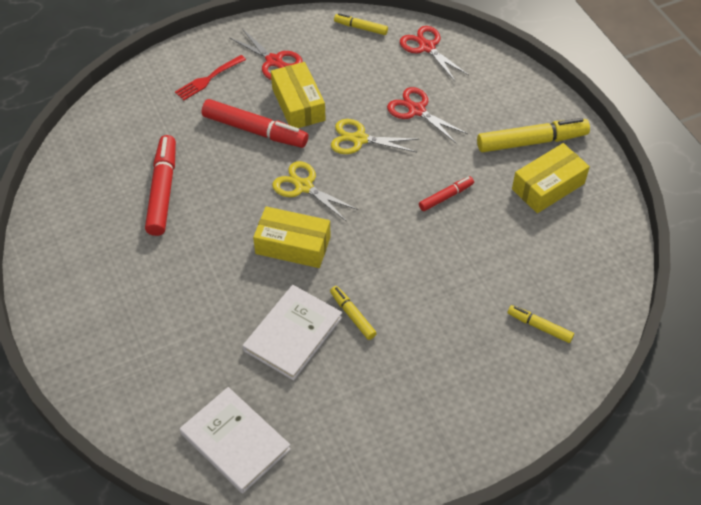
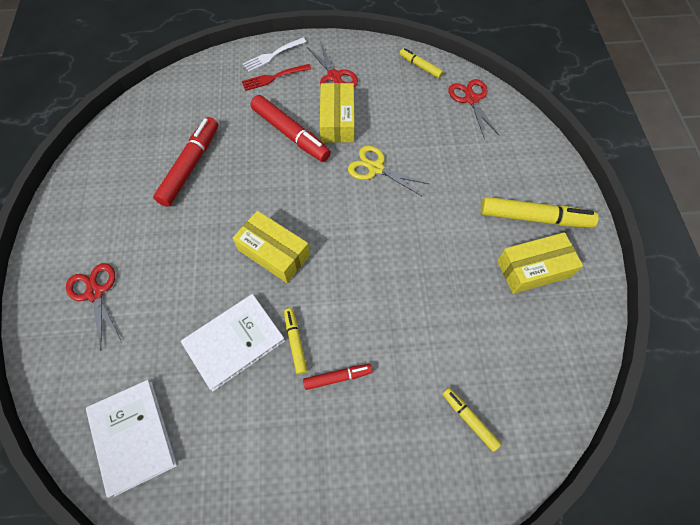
camera: 20 degrees right, 10 degrees up
(195, 56) = (272, 55): none -> white fork
(304, 186) = (308, 198): yellow scissors -> none
(416, 110) = (438, 156): red scissors -> red scissors (95, 293)
(446, 197) = (431, 248): red marker -> red marker (337, 377)

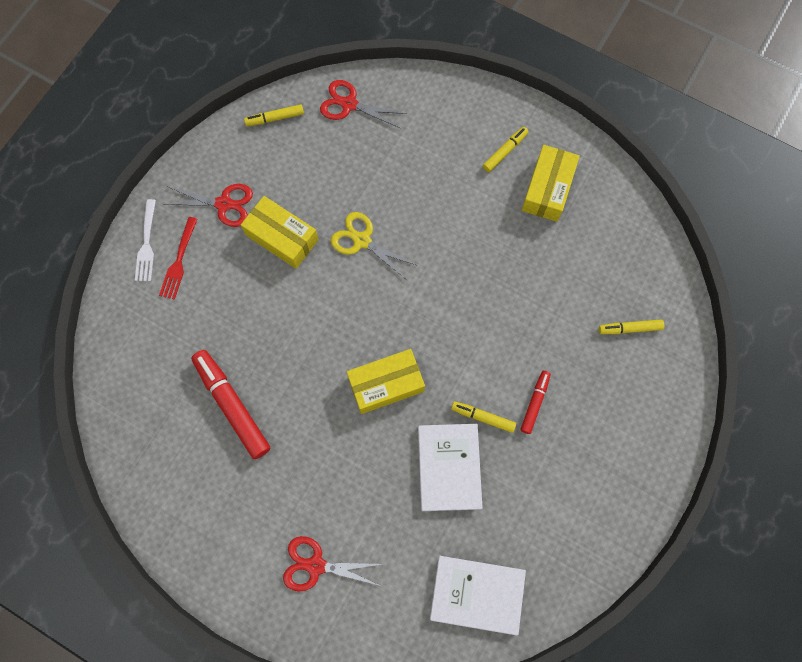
camera: 55 degrees left, 10 degrees up
(290, 134) = (264, 289): red marker -> none
(376, 168) = (362, 240): yellow scissors -> yellow scissors turned 60 degrees clockwise
(534, 217) = (505, 151): yellow marker -> yellow marker, size x0.54

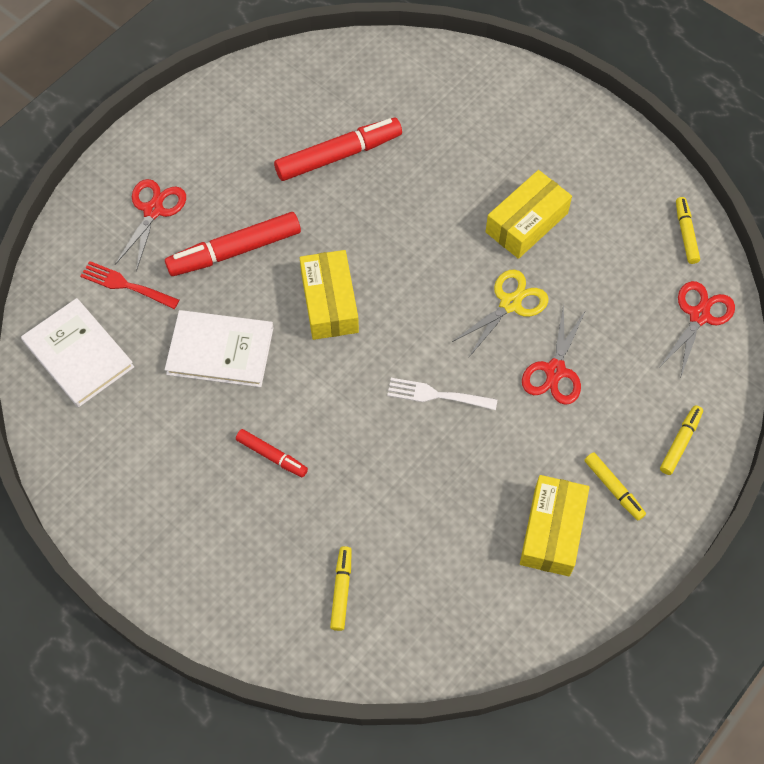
camera: 100 degrees right, 10 degrees down
(146, 244) = (537, 96): white fork -> white fork (437, 395)
(179, 261) = (512, 123): red fork -> red fork (126, 285)
(224, 204) = (576, 171): red scissors -> red scissors (555, 371)
(348, 478) = (235, 251): none -> red marker
(477, 594) = (78, 354): white book -> white book turned 60 degrees counterclockwise
(483, 417) = (268, 396): yellow marker -> yellow marker (680, 442)
(547, 189) = (552, 531): yellow box -> yellow box turned 75 degrees clockwise

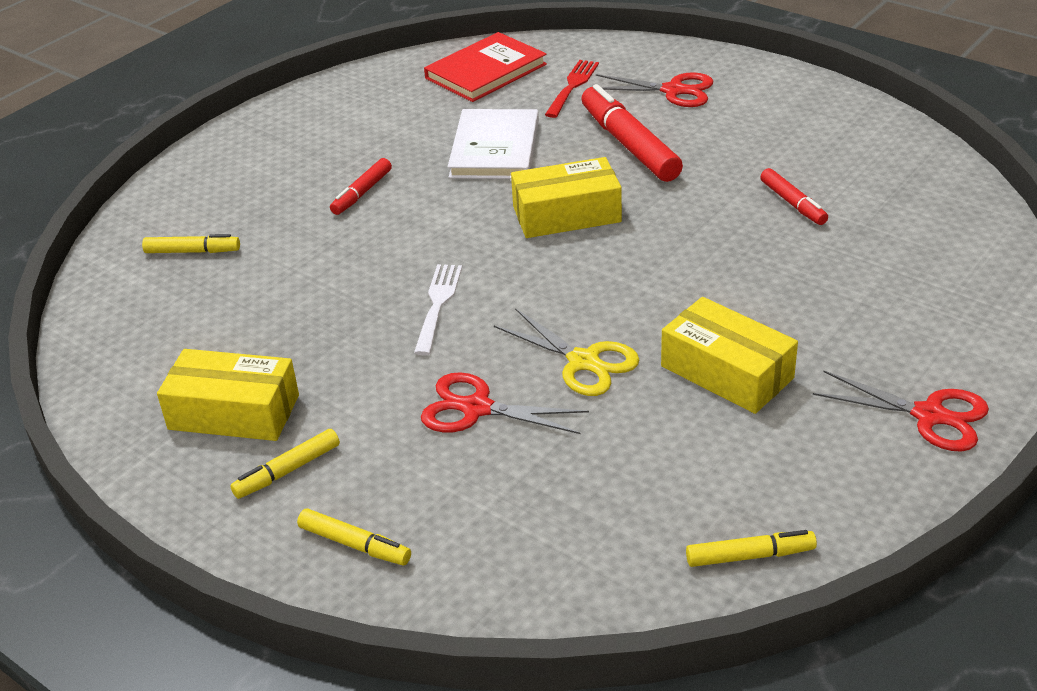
camera: 90 degrees right, 25 degrees down
(78, 354) = (486, 71): white book -> red book
(338, 155) = (793, 203): red marker -> red marker, size x0.54
(699, 316) = (586, 571): red scissors -> red scissors (929, 415)

